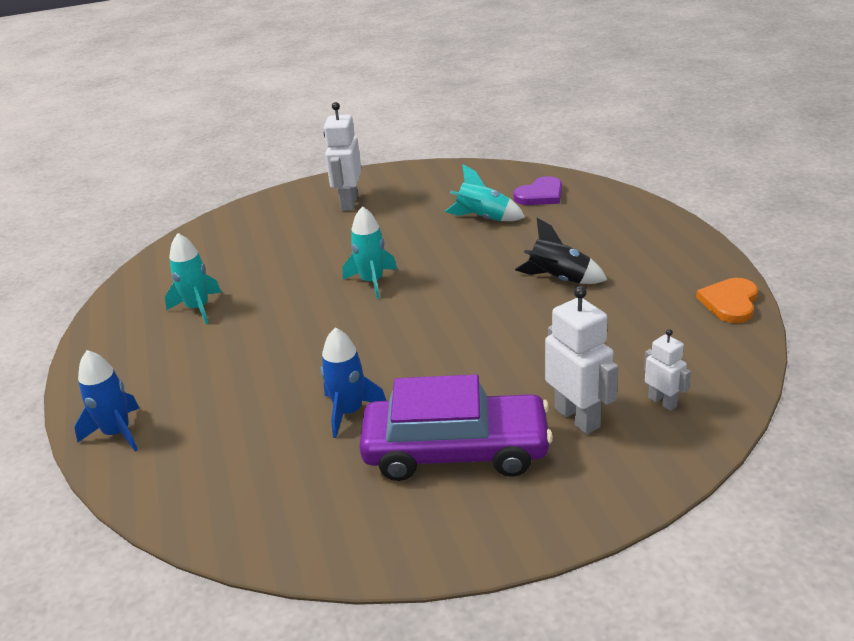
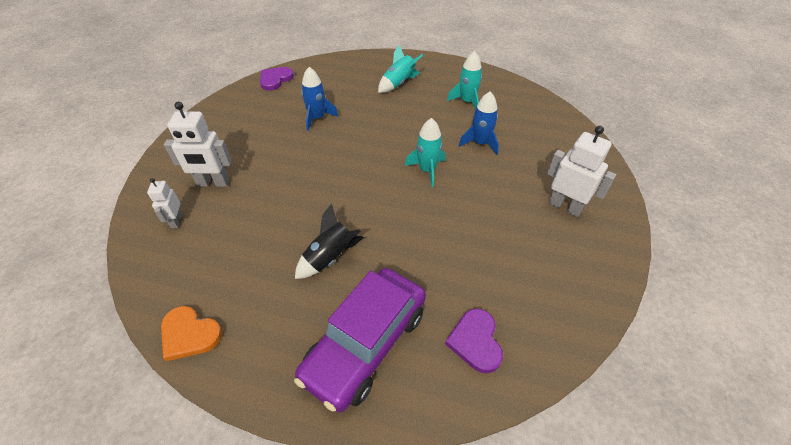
camera: 120 degrees right, 15 degrees up
(117, 433) = (383, 61): blue rocket -> blue rocket (480, 143)
(273, 535) = (275, 79): none -> purple heart
(456, 451) = (250, 136): purple car -> purple car (365, 344)
(483, 219) = (464, 270): turquoise rocket -> turquoise rocket (398, 84)
(662, 402) = (176, 221): white robot -> white robot turned 90 degrees clockwise
(730, 302) = (189, 334): orange heart -> orange heart turned 150 degrees clockwise

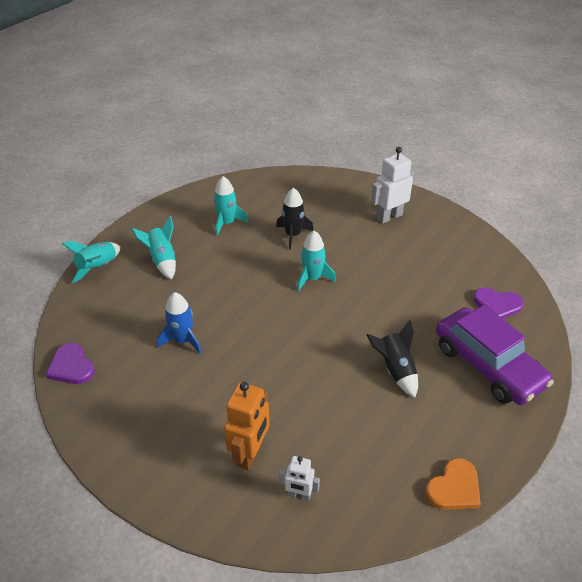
camera: 70 degrees left, 5 degrees down
(213, 183) = (250, 454): white robot -> orange robot
(374, 59) = (98, 267): none -> turquoise rocket
(480, 143) = (293, 235): blue rocket -> black rocket

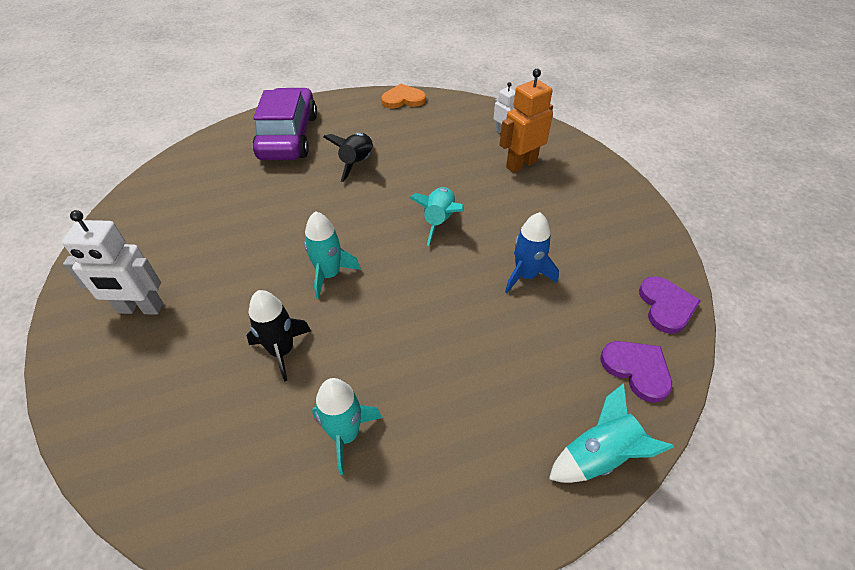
camera: 145 degrees left, 5 degrees up
(162, 260) = (491, 411): turquoise rocket -> turquoise rocket (439, 221)
(497, 305) = (210, 166): purple heart -> purple heart (637, 370)

